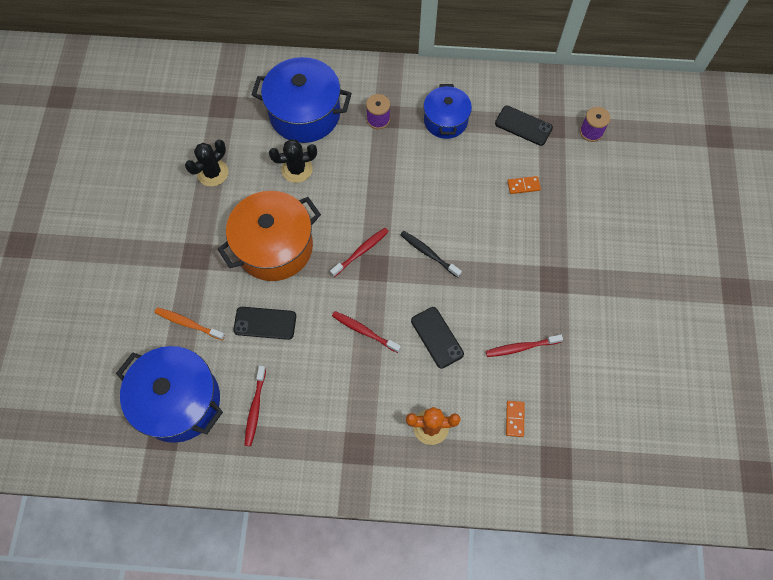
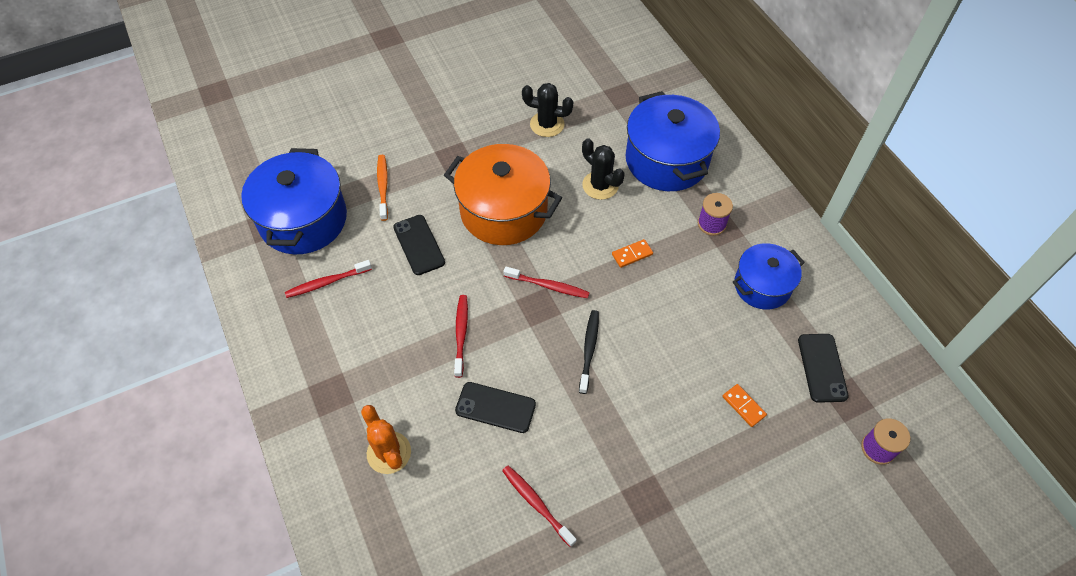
camera: 60 degrees right, 10 degrees down
(437, 337) = (495, 407): black phone -> black phone turned 75 degrees clockwise
(515, 419) = (444, 540): orange domino -> orange domino (632, 254)

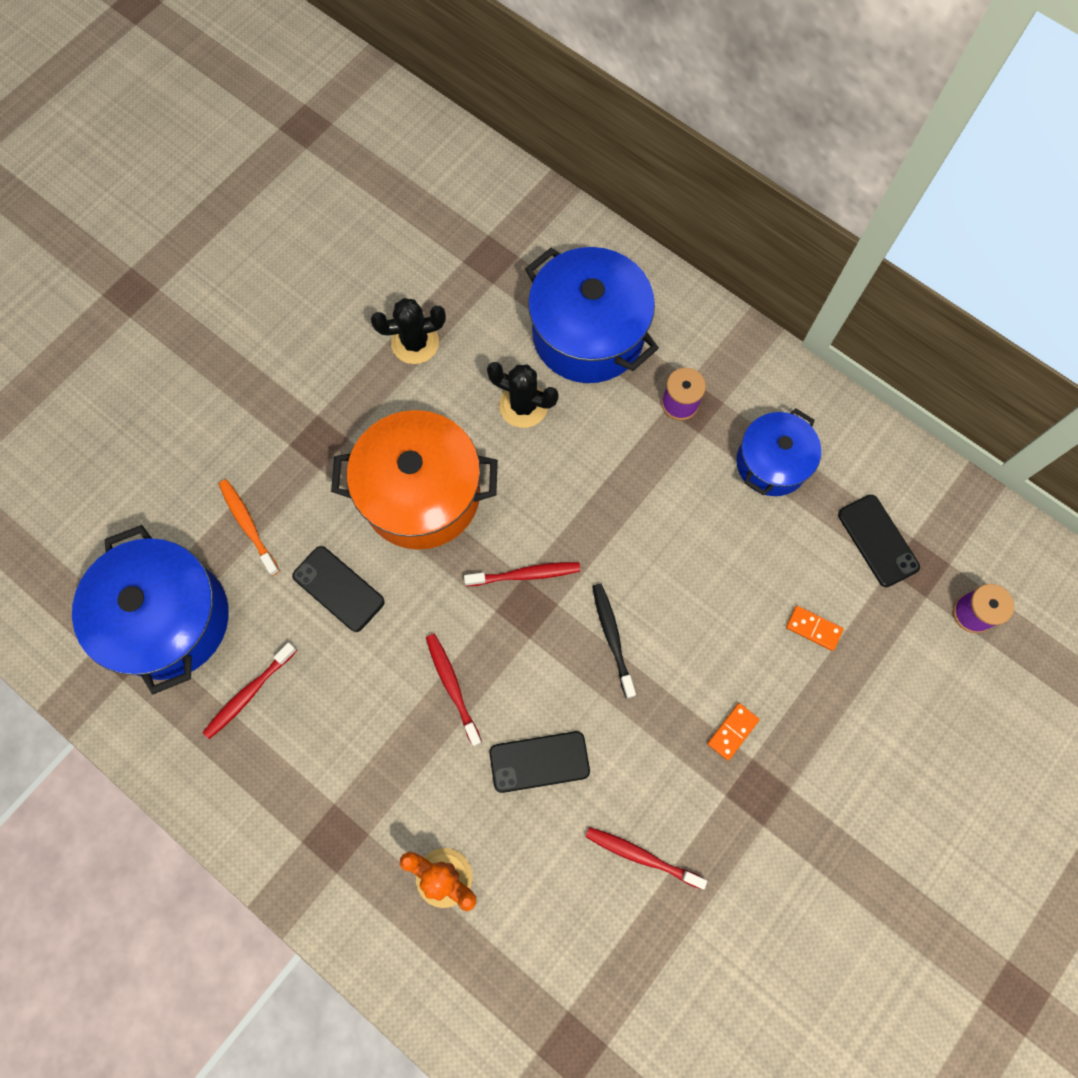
camera: 25 degrees left, 15 degrees up
(632, 254) = (605, 487): orange domino -> orange domino (732, 731)

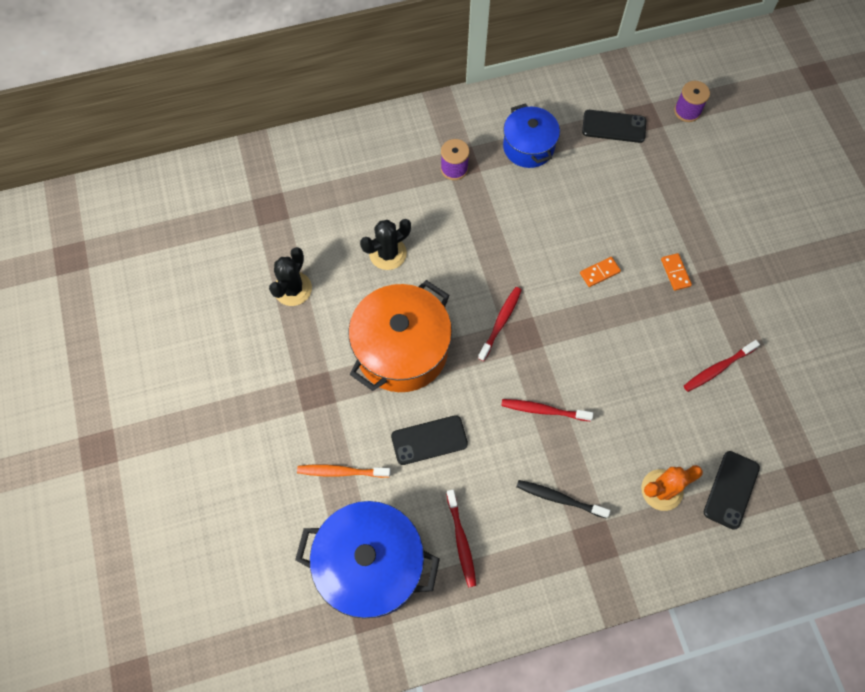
camera: 55 degrees left, 5 degrees down
(539, 761) = (625, 389): black phone -> black phone (731, 490)
(588, 334) = (369, 188): blue pot -> none
(612, 637) = (575, 300): black toothbrush -> black toothbrush (559, 498)
(813, 628) = (643, 192): orange domino -> orange domino (599, 273)

